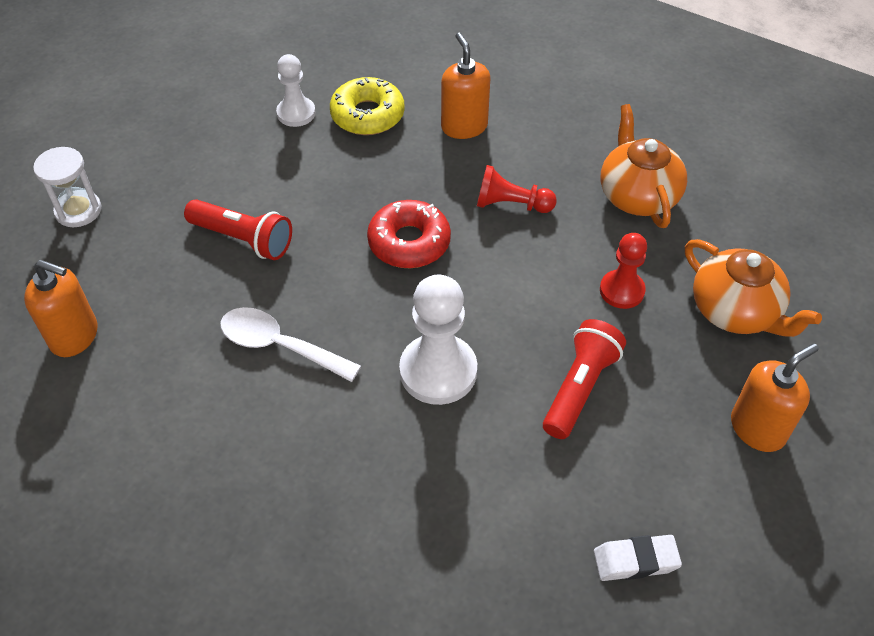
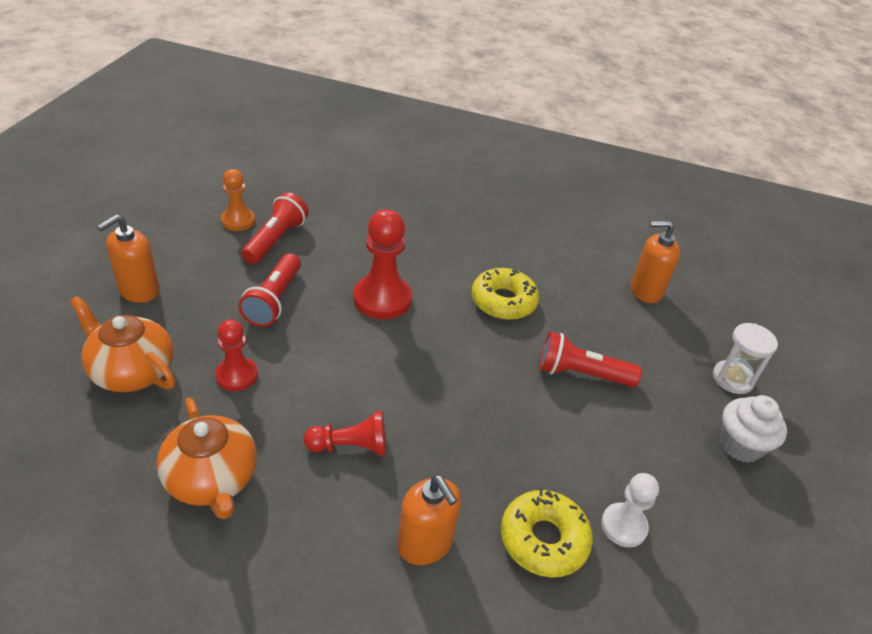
camera: 160 degrees right, 10 degrees down
(137, 152) = (740, 445): none -> white cupcake
(279, 346) = (503, 301): white spoon -> yellow donut
(409, 242) = (438, 392): red donut -> none
(438, 371) = (382, 299): white pawn -> red pawn
(575, 506) = (275, 240): none -> red flashlight
(635, 561) = (238, 221): white eraser -> orange pawn

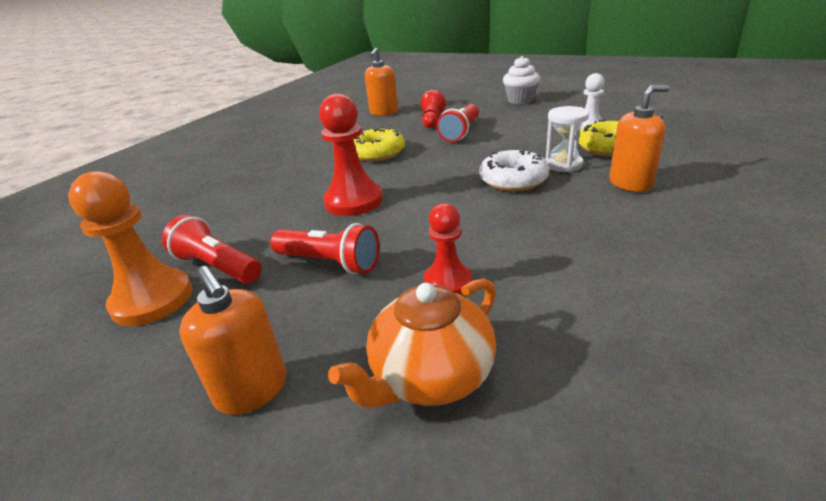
camera: 70 degrees left, 10 degrees down
(212, 480) = (601, 288): orange teapot -> none
(238, 221) = (152, 300): orange pawn -> orange pawn, size x1.63
(350, 446) = (541, 213): red pawn -> red pawn (432, 121)
(433, 425) = (513, 180): none -> white donut
(732, 379) = (468, 98): white hourglass -> white hourglass (563, 164)

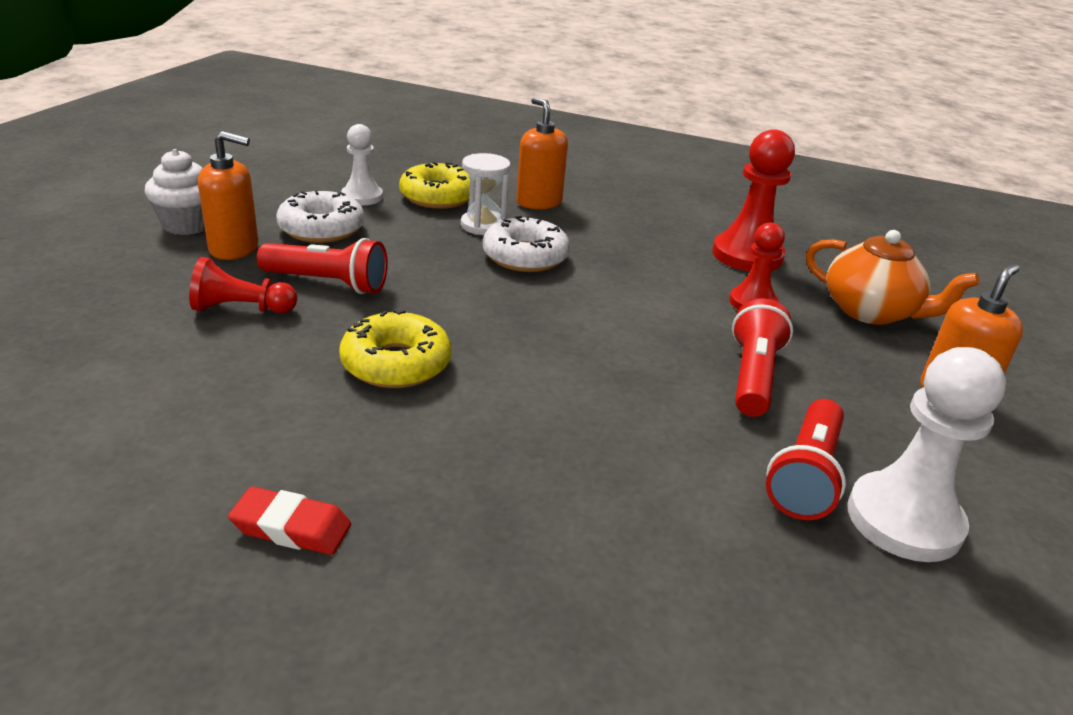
camera: 105 degrees left, 0 degrees up
(152, 300) = (904, 520): orange pawn -> white pawn
(276, 146) = (291, 528): none -> red eraser
(353, 201) = (591, 373): red pawn -> red pawn (747, 255)
(384, 112) = (125, 371): orange soap dispenser -> orange soap dispenser (234, 248)
(530, 124) = (321, 229): none -> white donut

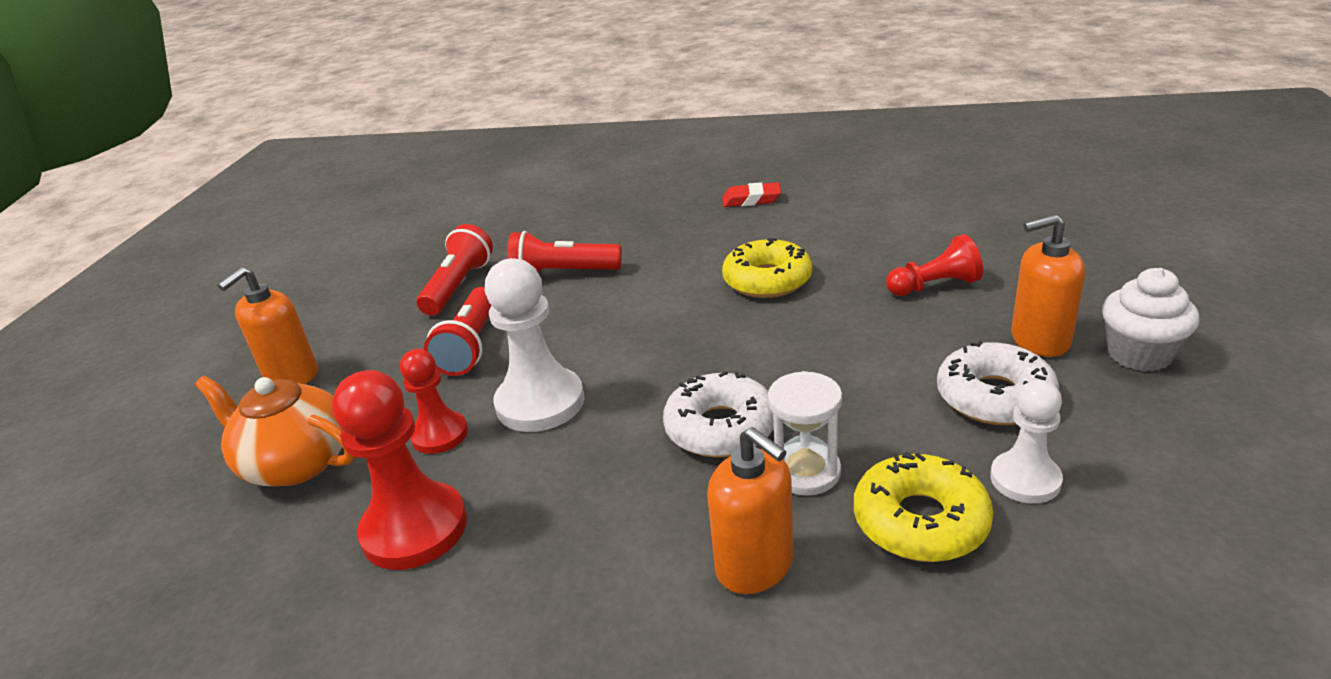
camera: 175 degrees right, 0 degrees up
(328, 283) = (896, 329): red flashlight -> red flashlight (562, 273)
(904, 520) = (406, 279): white pawn -> white pawn (540, 403)

